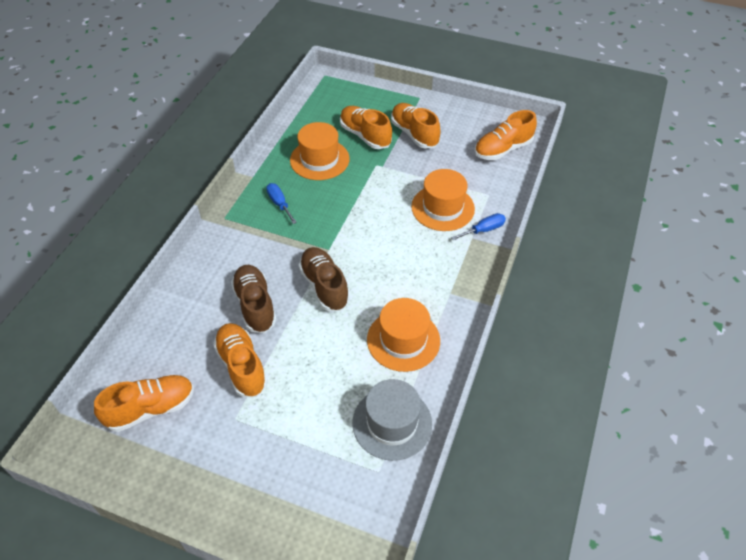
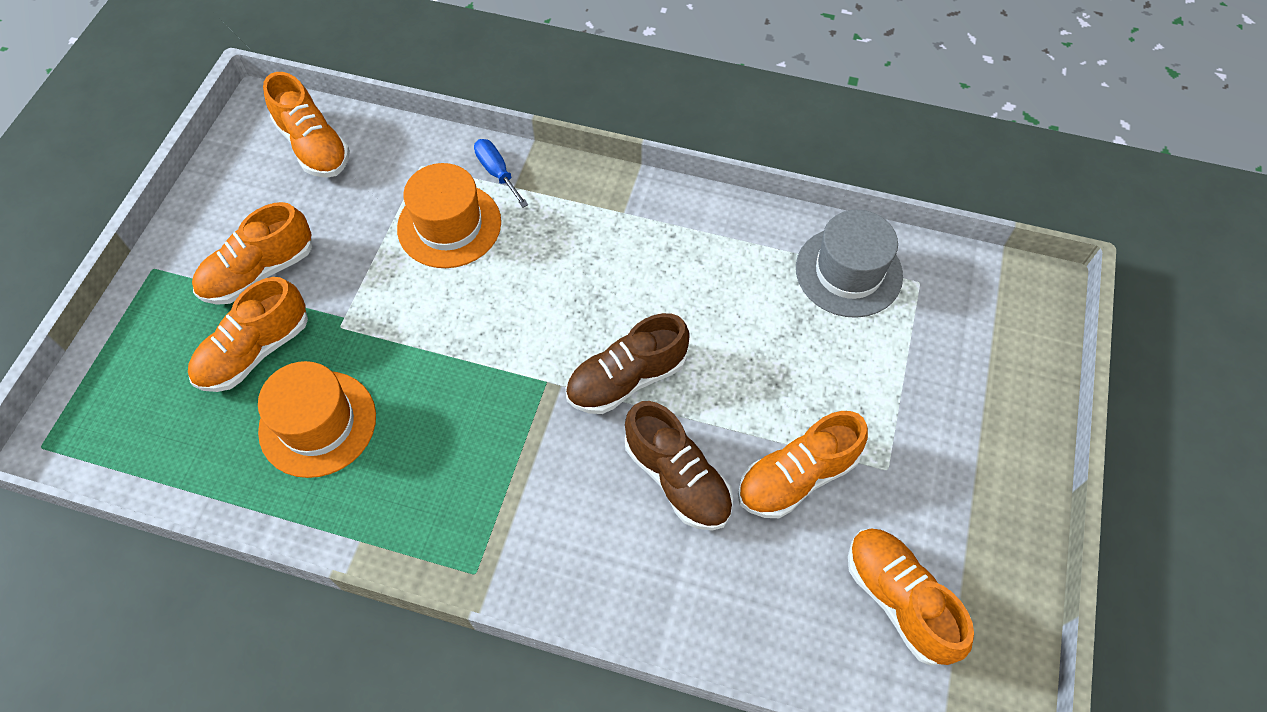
camera: 95 degrees left, 10 degrees up
(255, 305) = (677, 478): brown shoe -> brown shoe turned 105 degrees counterclockwise
(279, 204) = (437, 478): blue screwdriver -> none
(403, 340) = (715, 266): orange hat -> none

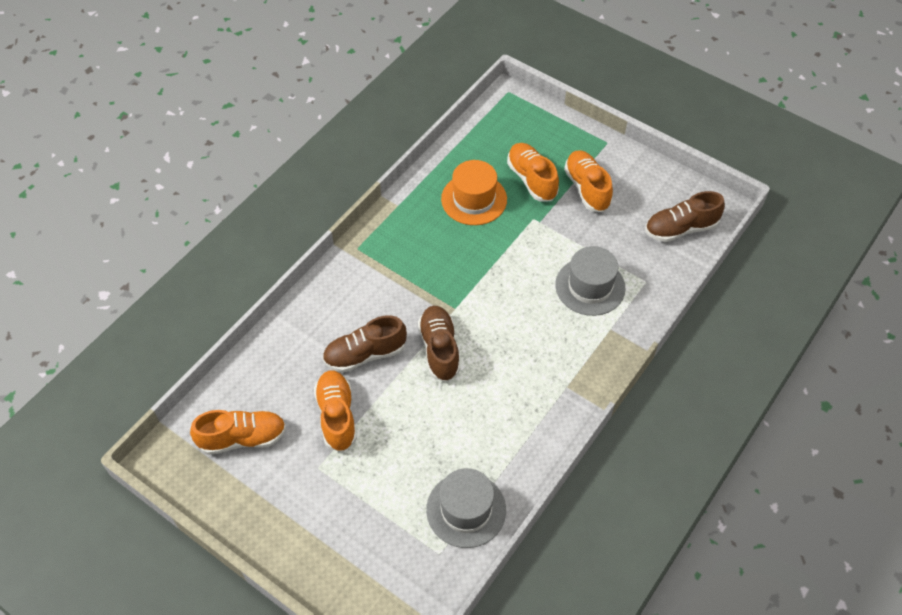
camera: 110 degrees right, 5 degrees down
(314, 146) = (680, 228): orange shoe -> brown shoe
(449, 225) = (590, 286): orange hat -> grey hat
(497, 172) = (626, 322): blue screwdriver -> none

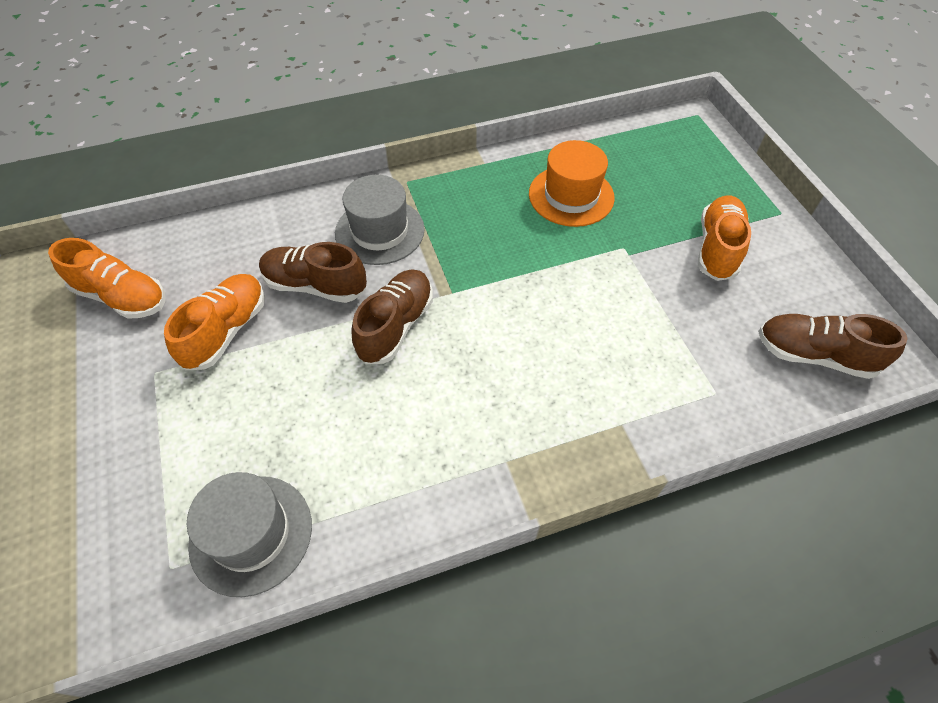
camera: 35 degrees right, 0 degrees up
(532, 179) = (655, 208): orange shoe -> none
(590, 286) = (635, 358): grey hat -> grey hat (380, 231)

